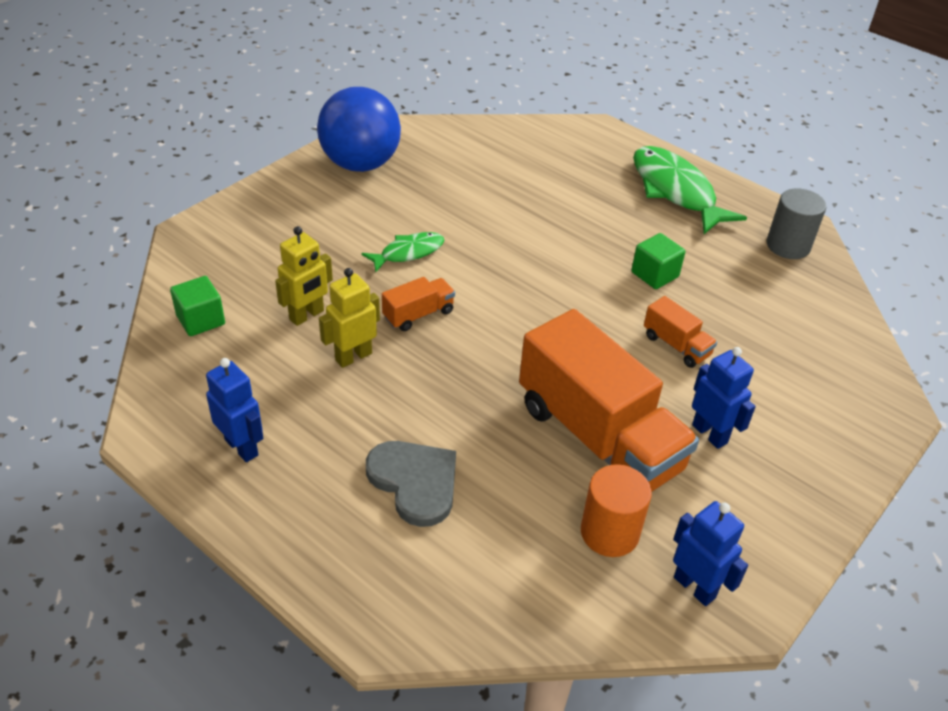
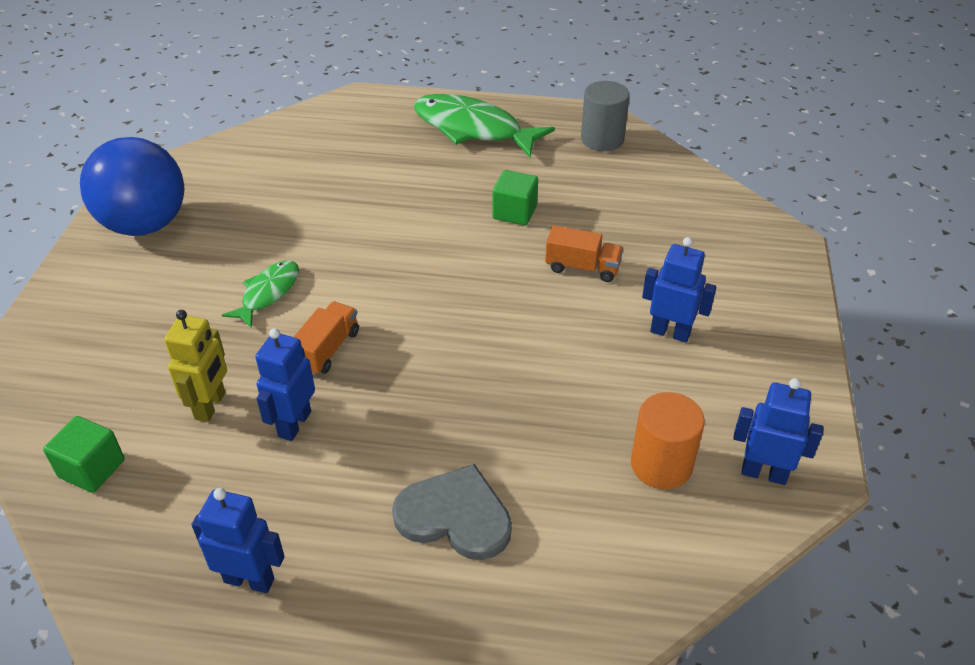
camera: 30 degrees left, 0 degrees up
(353, 356) = (294, 424): yellow robot -> blue robot
(598, 437) = (584, 383): orange truck -> none

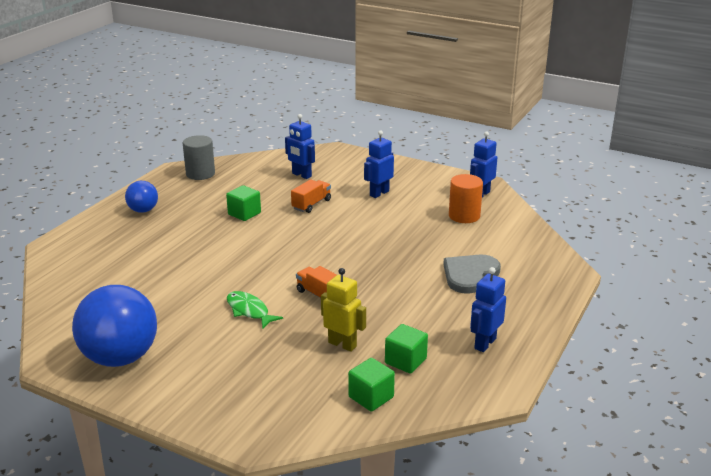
camera: 70 degrees left, 15 degrees down
(183, 487) = (405, 361): none -> green cube
(294, 424) = (376, 315): blue robot -> blue robot (301, 175)
(473, 129) = (143, 210): green fish -> blue ball

